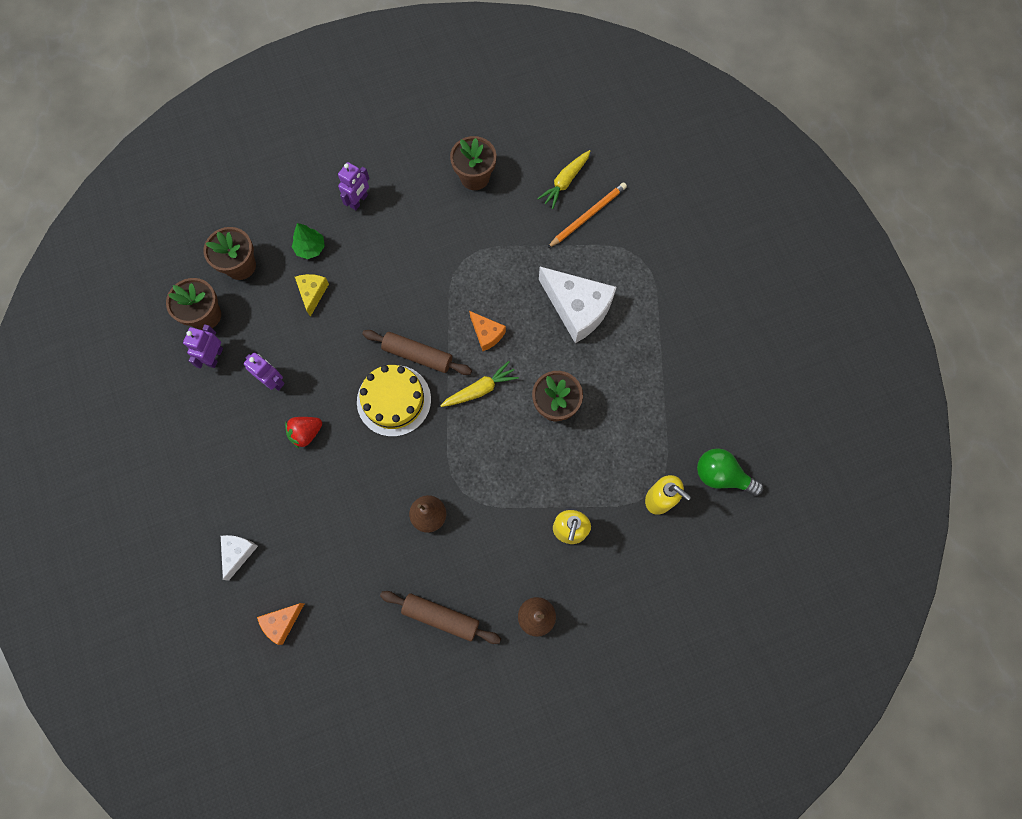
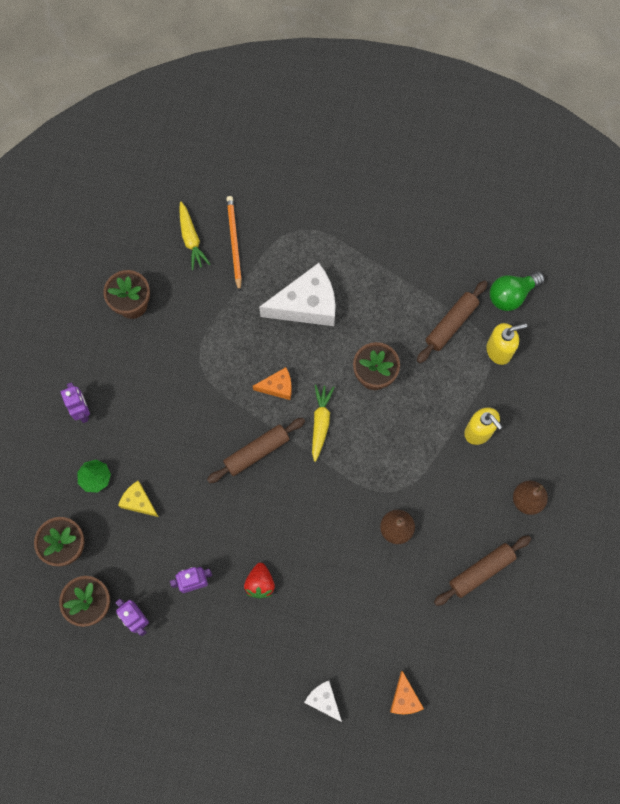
camera: 55 degrees left, 0 degrees up
(394, 400) = (281, 495): yellow cake -> none
(652, 440) = (451, 324): none -> brown rolling pin

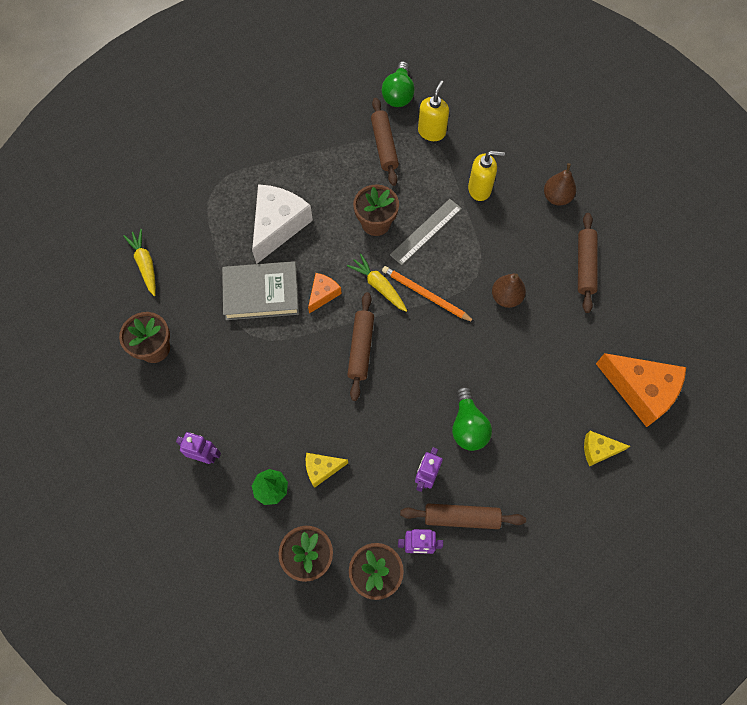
camera: 50 degrees left, 5 degrees down
(183, 634) = (461, 518): none -> brown rolling pin
(191, 239) = (145, 264): yellow carrot -> yellow carrot turned 135 degrees counterclockwise
(234, 242) = (179, 237): orange pencil -> orange pencil (425, 295)
(239, 341) = (261, 293): none -> grey book
(260, 583) = (468, 426): red strawberry -> green light bulb
(323, 700) = (598, 450): white cheese -> yellow cheese
(400, 420) = (426, 231): none -> grey ruler
(404, 698) = (641, 390): orange cheese -> orange cheese, size x1.97

